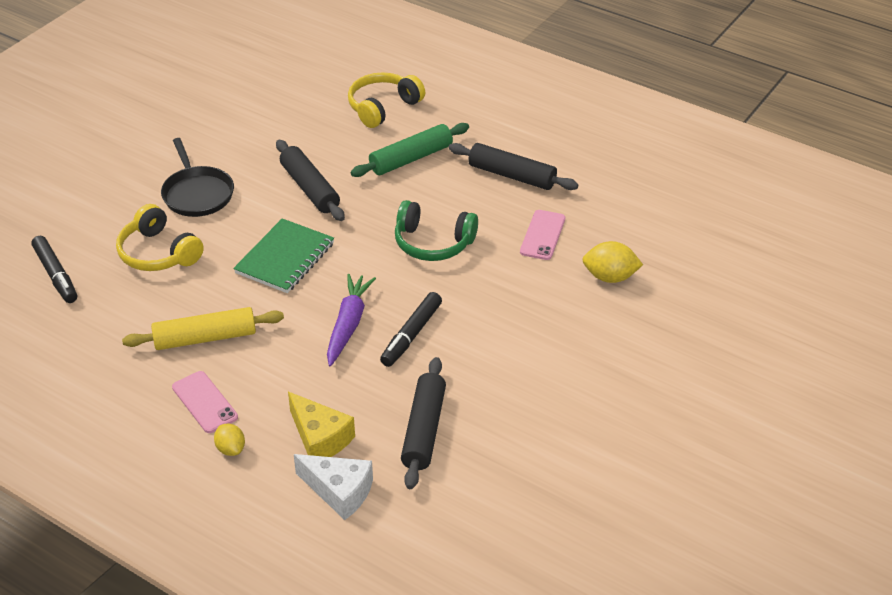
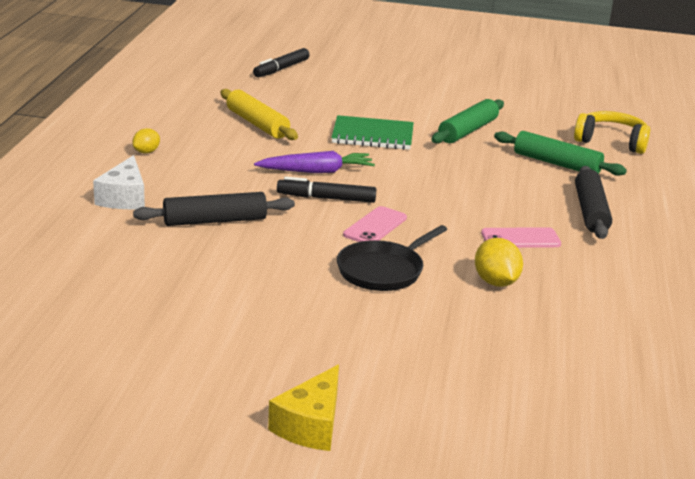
camera: 65 degrees right, 15 degrees down
(158, 253) = (335, 94): yellow headphones -> none
(197, 194) = (414, 94): black pan -> black pan (383, 270)
(204, 402) = (189, 135): pink phone -> pink phone (375, 226)
(310, 188) = (468, 131): black rolling pin -> green rolling pin
(320, 438) = (178, 181): yellow cheese -> yellow cheese (311, 425)
(433, 243) = (453, 190): green headphones -> none

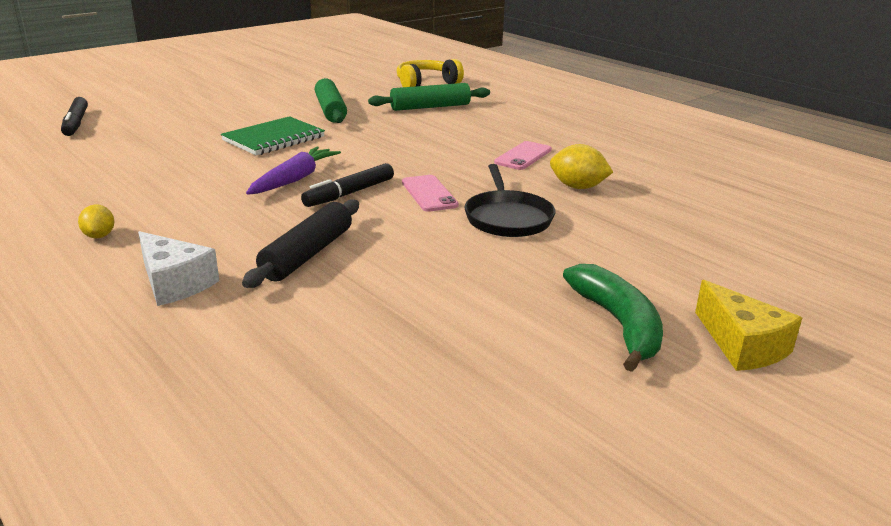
camera: 50 degrees left, 0 degrees up
(257, 124) = (157, 169): yellow rolling pin -> none
(273, 364) = (618, 324): none -> green banana
(590, 211) = (514, 124): black rolling pin -> none

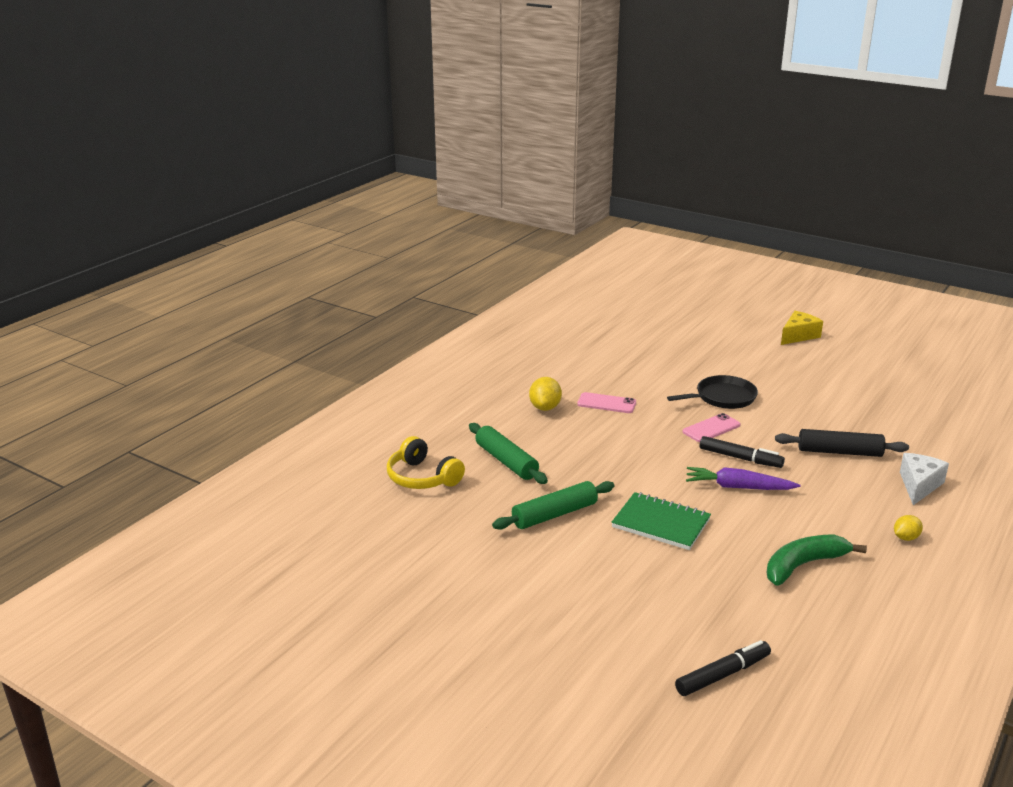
camera: 105 degrees left, 0 degrees up
(578, 187) = (650, 380): yellow lemon -> yellow lemon (545, 407)
(618, 324) = (812, 360): green banana -> green banana (804, 565)

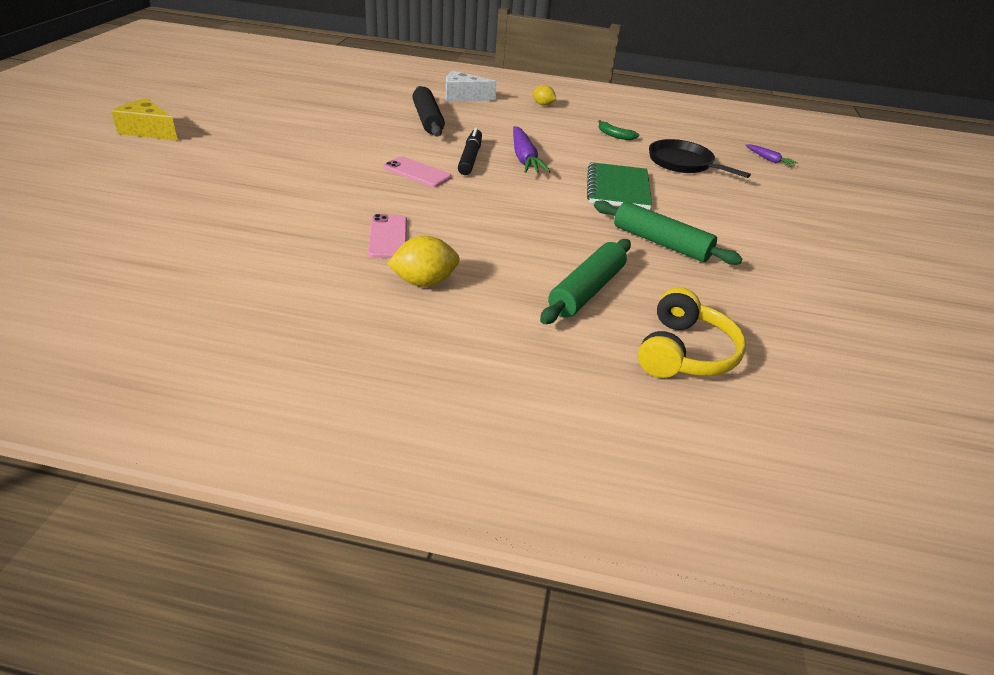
camera: 115 degrees left, 10 degrees up
(722, 675) = (769, 160): black marker -> purple carrot
(723, 397) = (338, 168): black pan -> black pan (683, 163)
(804, 565) = (614, 135): green banana -> green banana, size x0.51

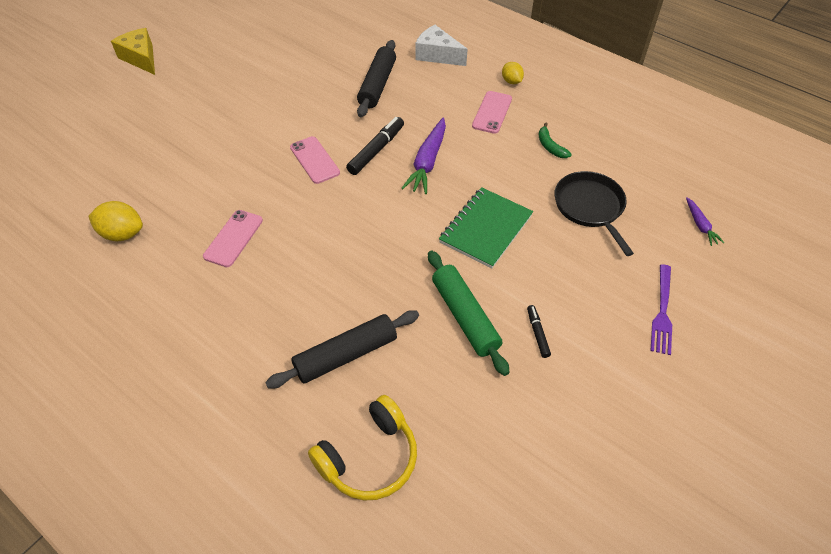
camera: 30 degrees right, 15 degrees up
(424, 282) = (224, 301): yellow lemon -> yellow lemon (122, 234)
(546, 123) = (492, 112): none -> pink phone
(587, 291) = (346, 355): green rolling pin -> black rolling pin
(728, 240) = (537, 333): none -> black marker
(799, 209) = (662, 312): none -> purple fork

